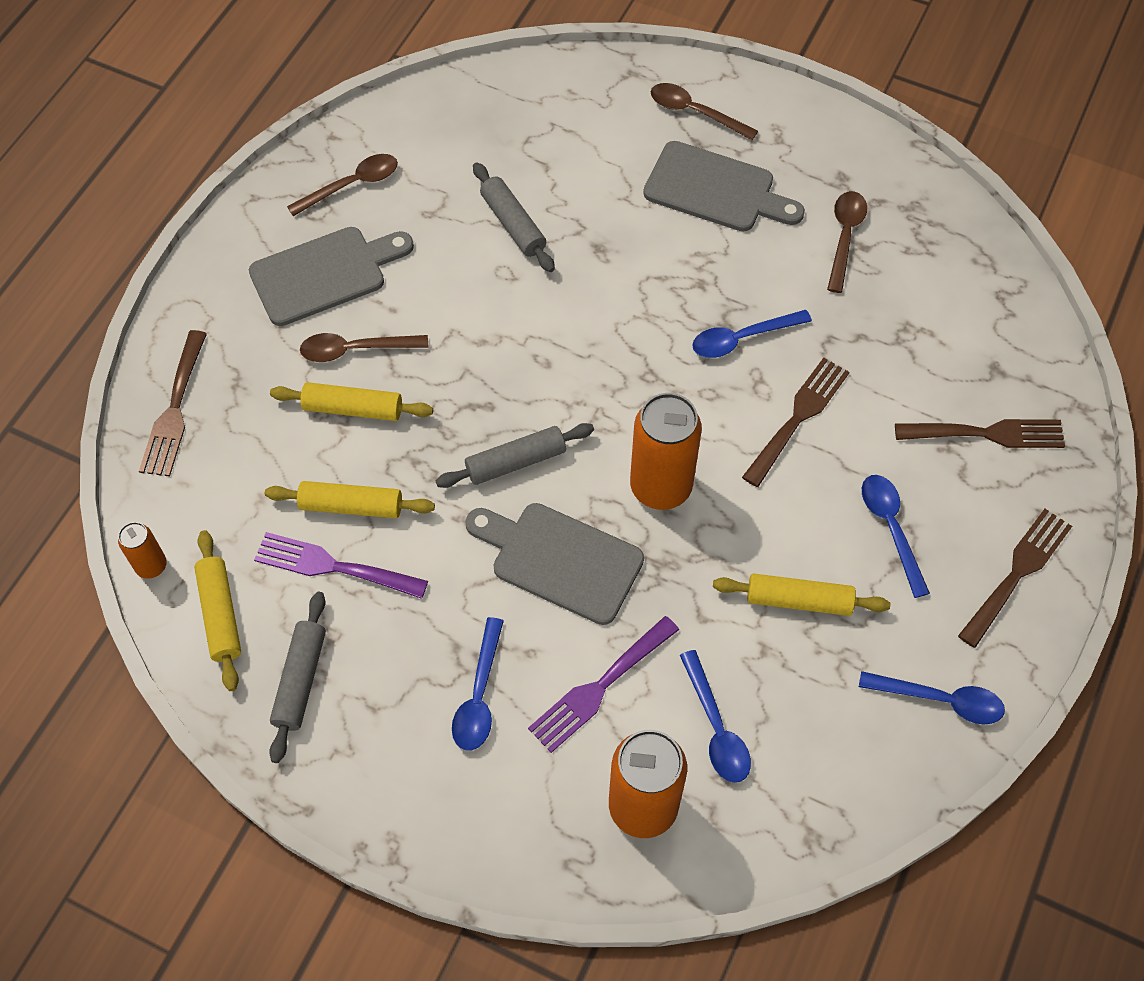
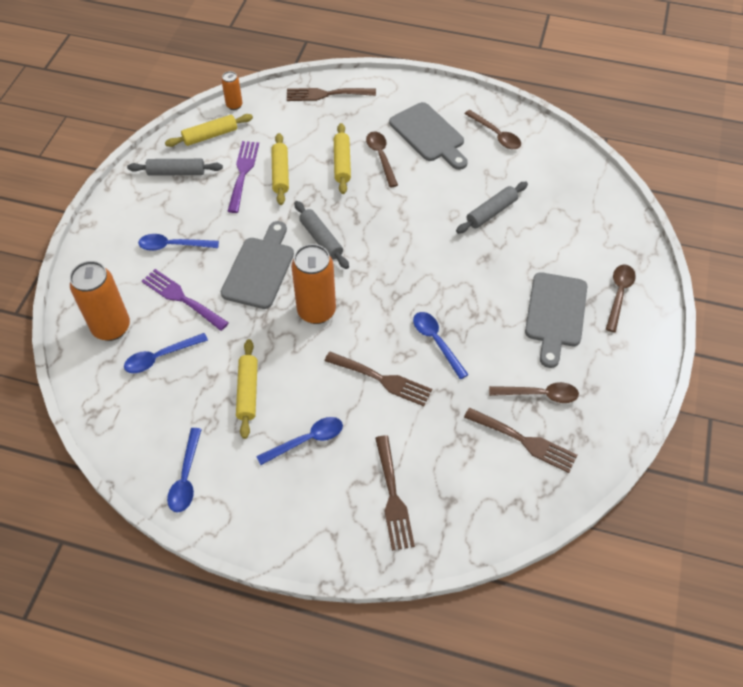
camera: 80 degrees right, 5 degrees down
(1017, 572) = (284, 521): brown fork -> brown fork (524, 441)

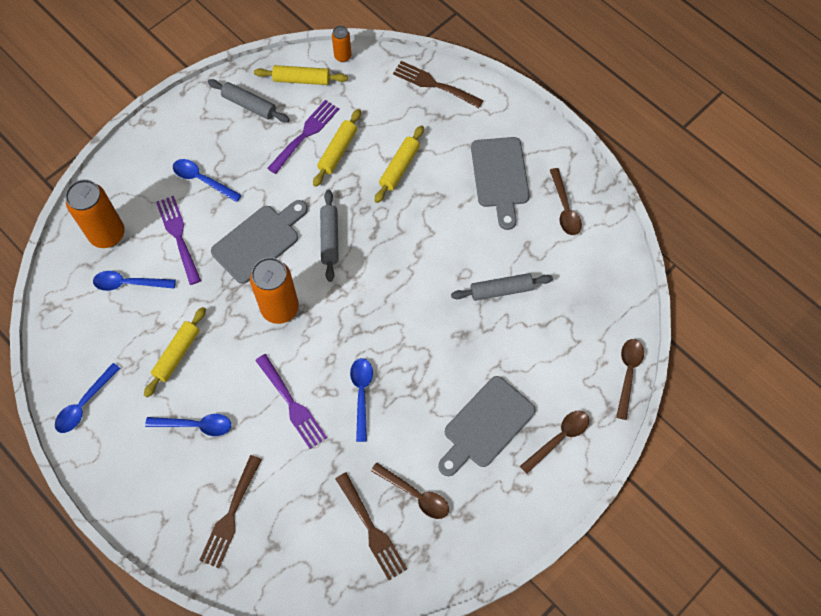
camera: 30 degrees right, 10 degrees up
(381, 157) = (439, 179): brown spoon -> brown spoon (628, 374)
(382, 379) = (292, 404): brown fork -> purple fork

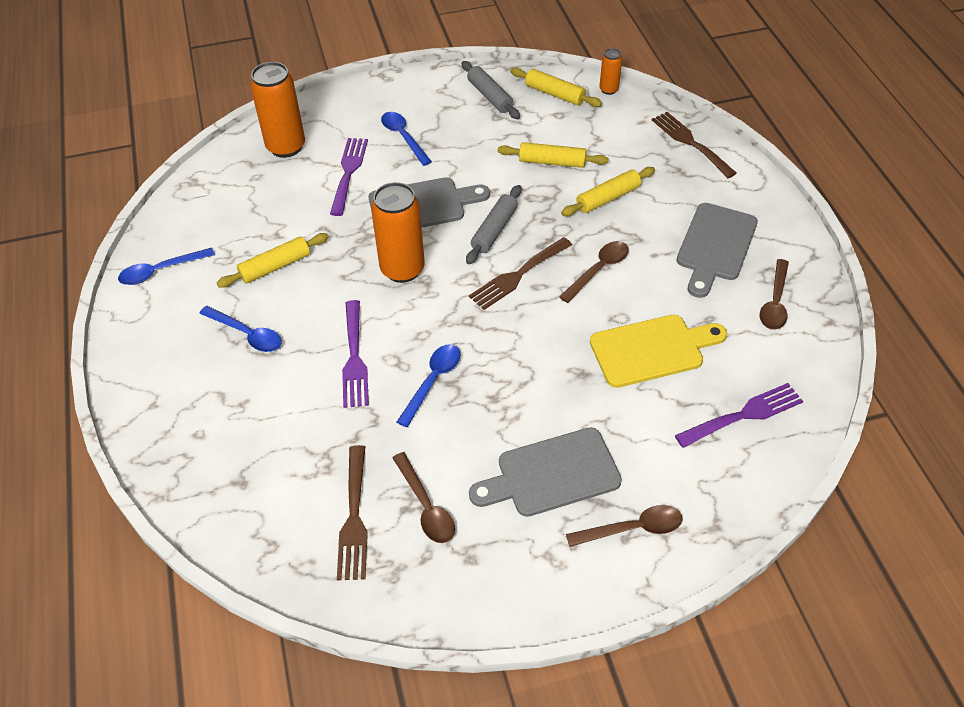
camera: 30 degrees right, 15 degrees down
(129, 283) = (275, 192): blue spoon -> none
(230, 515) = (219, 431): brown fork -> brown fork (518, 275)
(305, 134) = (529, 137): purple fork -> purple fork (744, 415)
(337, 151) = (552, 162): yellow rolling pin -> yellow rolling pin turned 45 degrees clockwise
(501, 290) = (652, 350): grey rolling pin -> yellow cutting board
(628, 374) = (761, 499): brown spoon -> brown spoon (598, 270)

